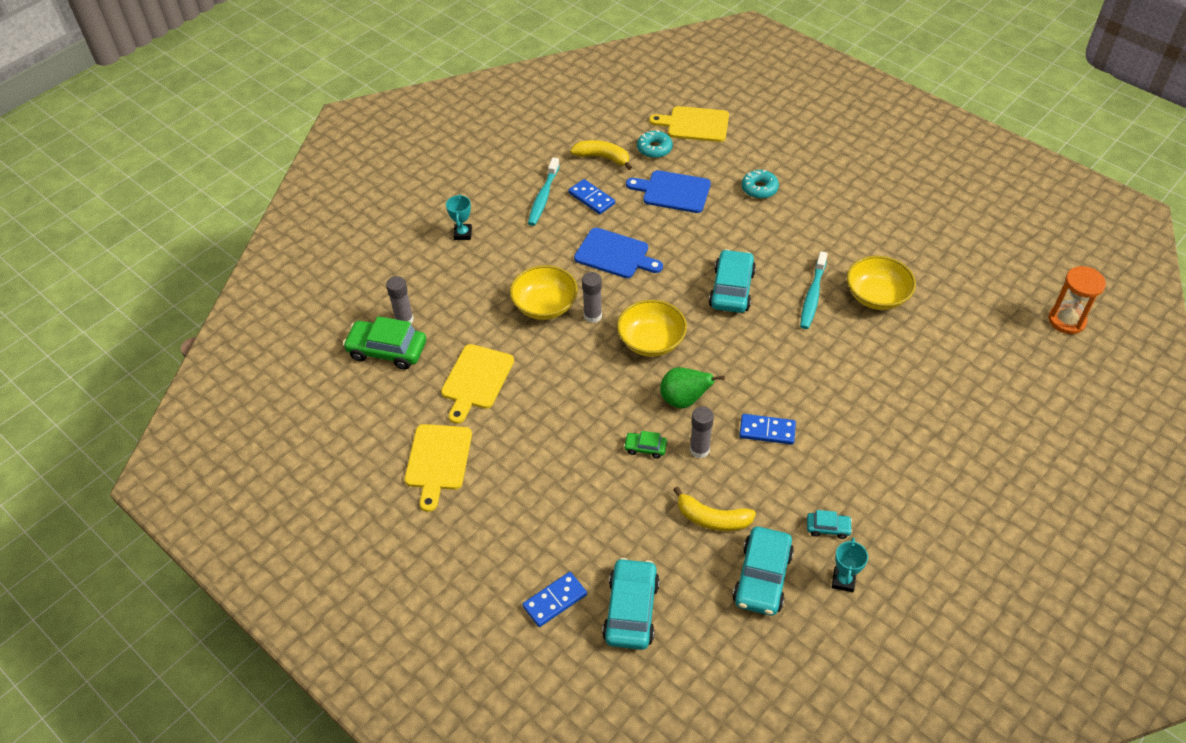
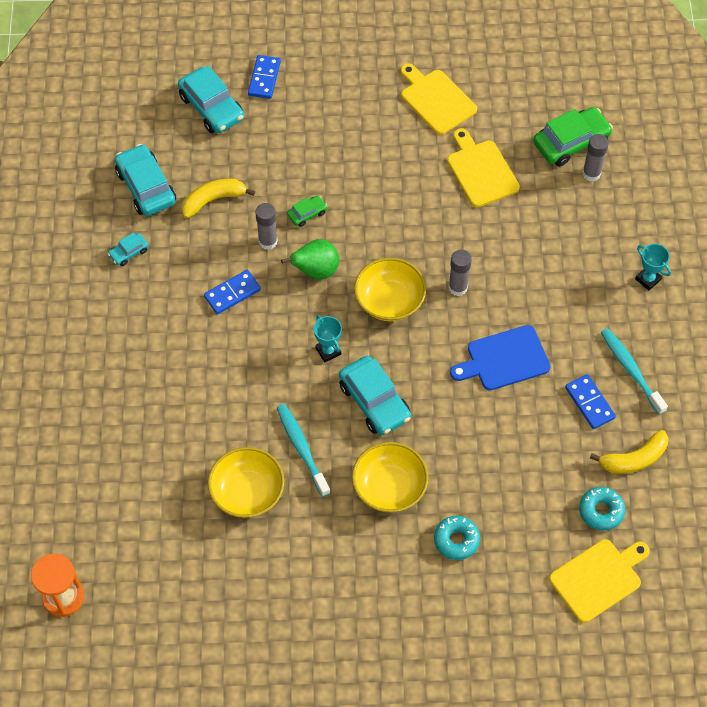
camera: 135 degrees right, 10 degrees up
(545, 306) = (504, 267): yellow bowl -> yellow bowl (389, 487)
(591, 198) = (589, 403): blue domino -> blue domino turned 60 degrees clockwise
(673, 191) = (529, 470): blue cutting board -> none
(843, 581) = (90, 224): turquoise trophy -> turquoise trophy (328, 351)

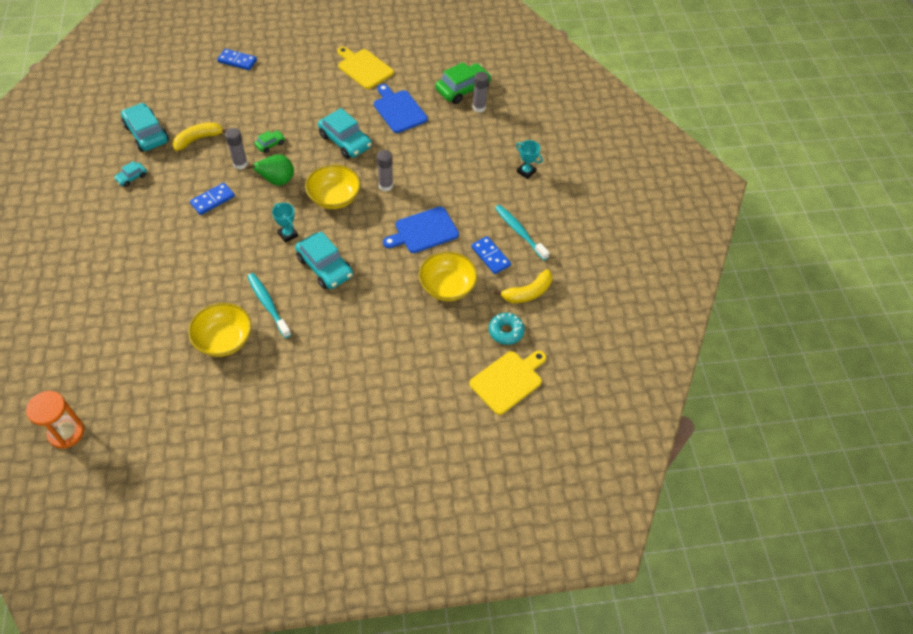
camera: 10 degrees left, 5 degrees down
(211, 107) = (198, 81): turquoise car -> turquoise car (345, 141)
(264, 78) = (237, 61): blue domino -> blue domino turned 75 degrees counterclockwise
(389, 487) = (339, 327): yellow bowl -> yellow bowl (447, 286)
(456, 540) = (394, 361): turquoise donut -> none
(481, 171) = (398, 110): yellow cutting board -> blue cutting board

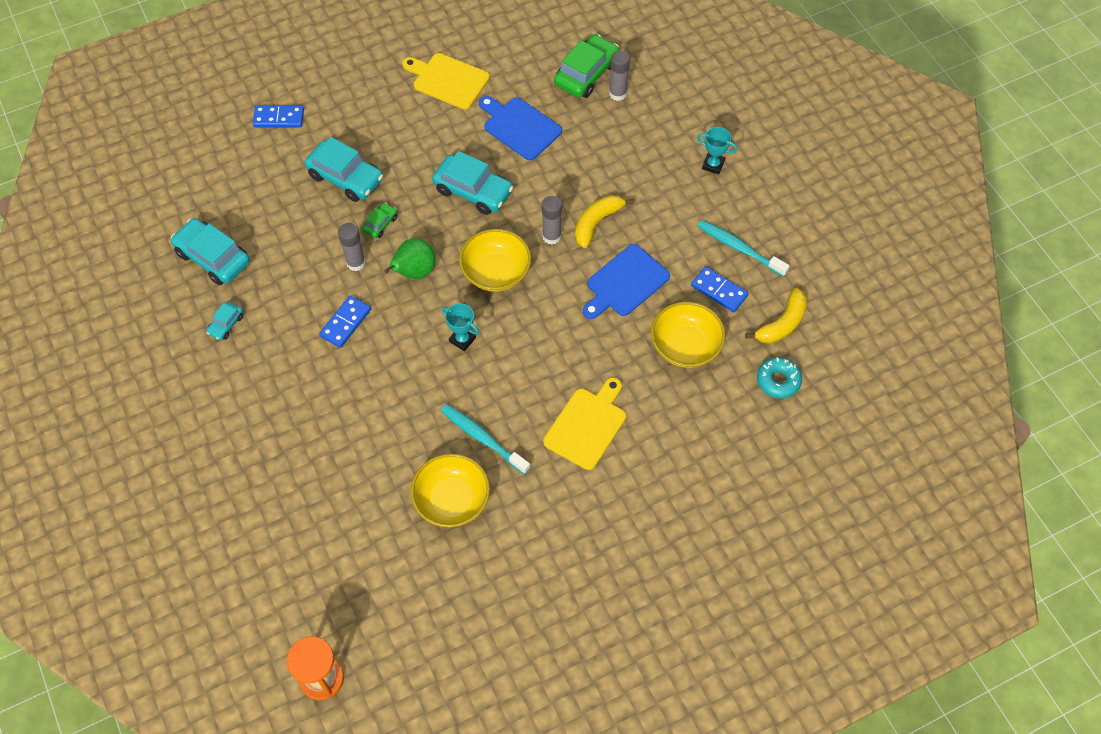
camera: 15 degrees left, 5 degrees up
(198, 139) = (285, 245): yellow banana -> yellow banana (597, 223)
(325, 267) = (528, 368): turquoise car -> turquoise car (345, 177)
(508, 380) = (806, 441): yellow cutting board -> yellow cutting board (587, 425)

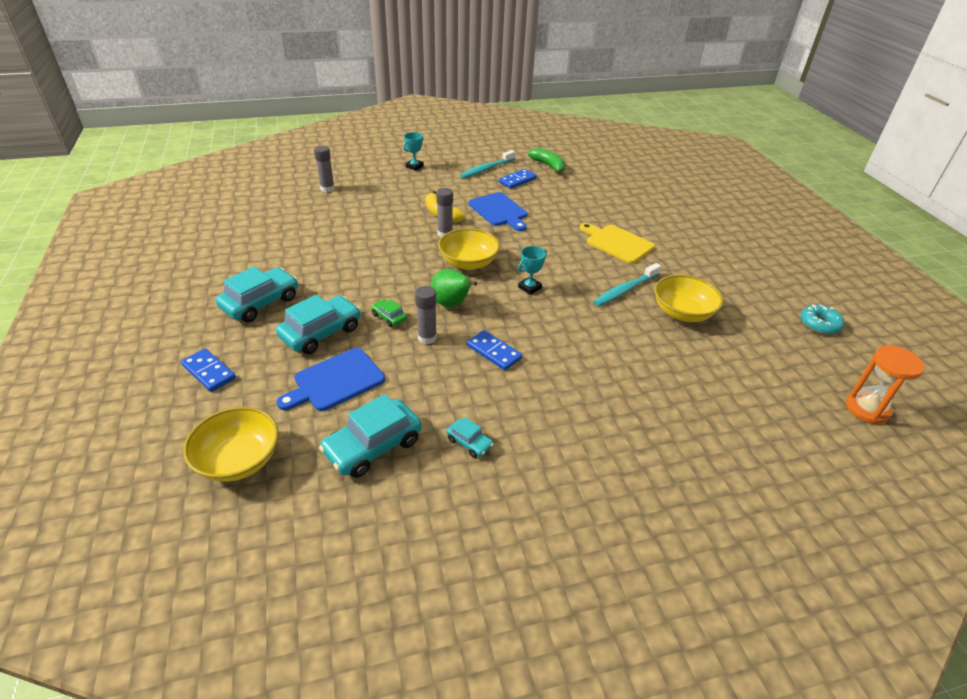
camera: 80 degrees left, 20 degrees down
(279, 118) = (209, 372): blue domino -> blue domino turned 60 degrees counterclockwise
(448, 80) = (250, 259): yellow cutting board -> none
(473, 191) = (380, 263): turquoise car -> turquoise car (261, 303)
(520, 127) = (329, 232): blue cutting board -> blue cutting board (336, 381)
(586, 74) = (298, 197): green car -> none
(685, 346) = (558, 198): yellow bowl -> yellow bowl (239, 460)
(778, 381) = (590, 174): turquoise donut -> turquoise donut (819, 324)
(782, 324) = (548, 166): yellow banana -> green banana

